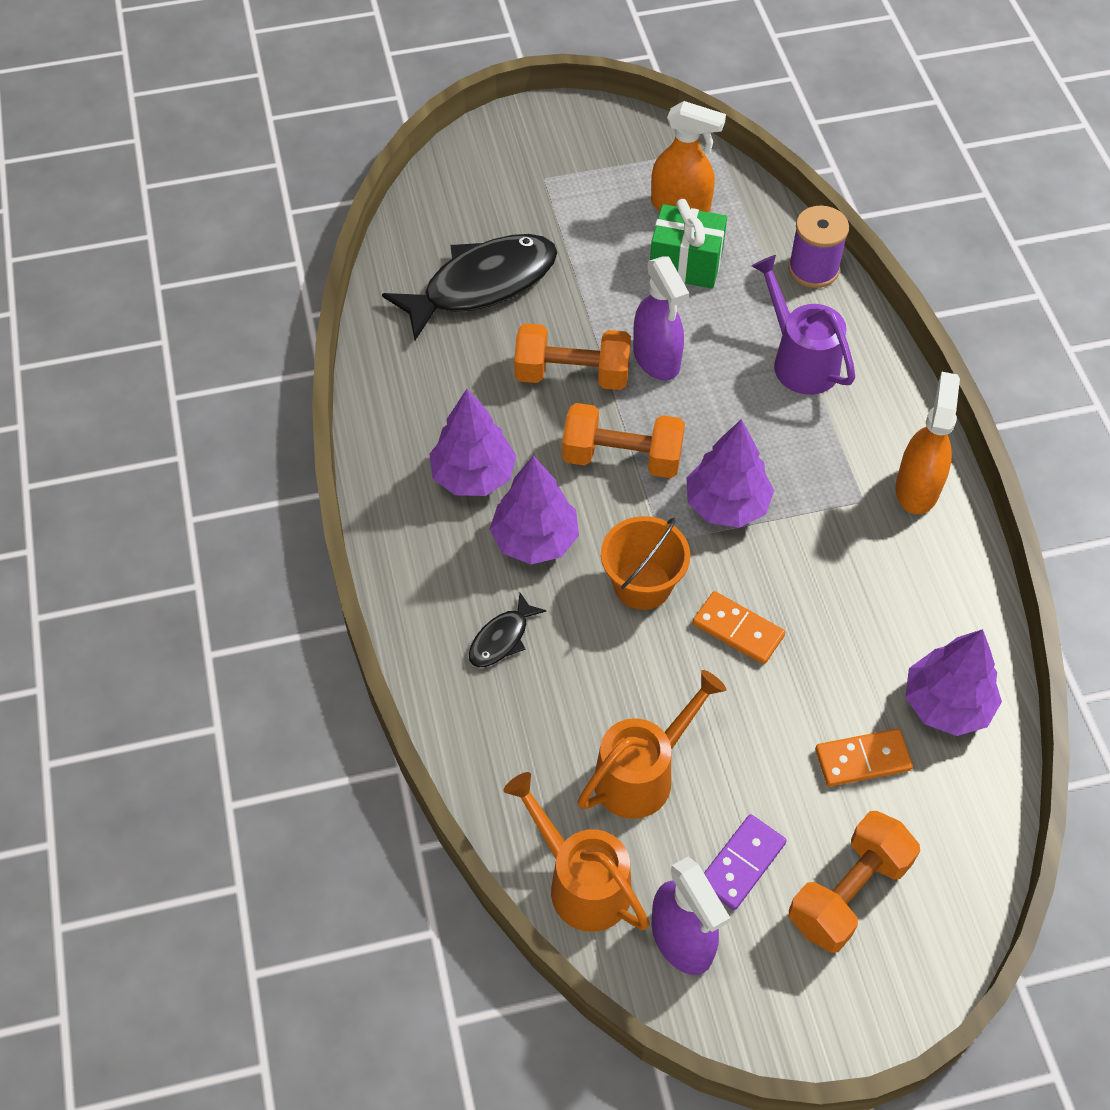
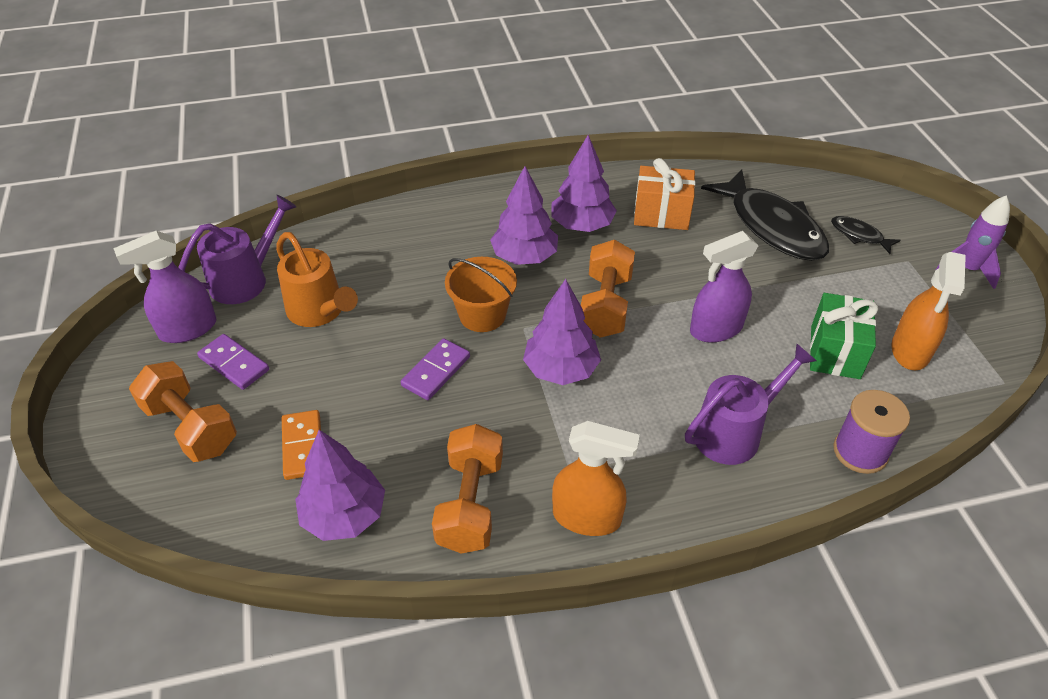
camera: 90 degrees right, 10 degrees down
(454, 390) = (661, 214): none -> orange gift
(502, 638) = (440, 241): black fish -> black fish (859, 235)
(558, 135) = (967, 269): none -> purple rocket
(572, 374) = (688, 277): orange dumbbell -> orange dumbbell (470, 503)
(580, 881) = (246, 279): orange watering can -> purple watering can
(738, 630) = (436, 371): orange domino -> purple domino

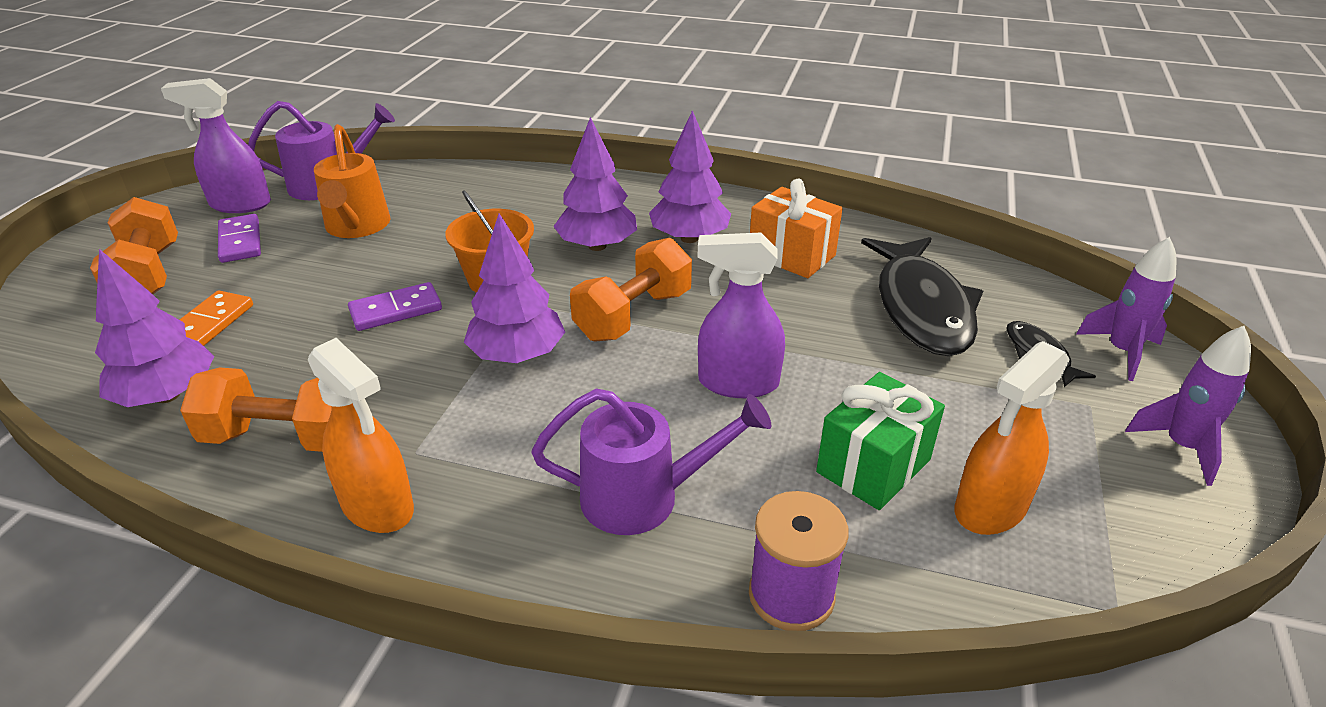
camera: 30 degrees right, 10 degrees down
(470, 503) = (283, 437): orange dumbbell -> orange dumbbell turned 60 degrees clockwise
(898, 216) = (1121, 352): none -> purple rocket

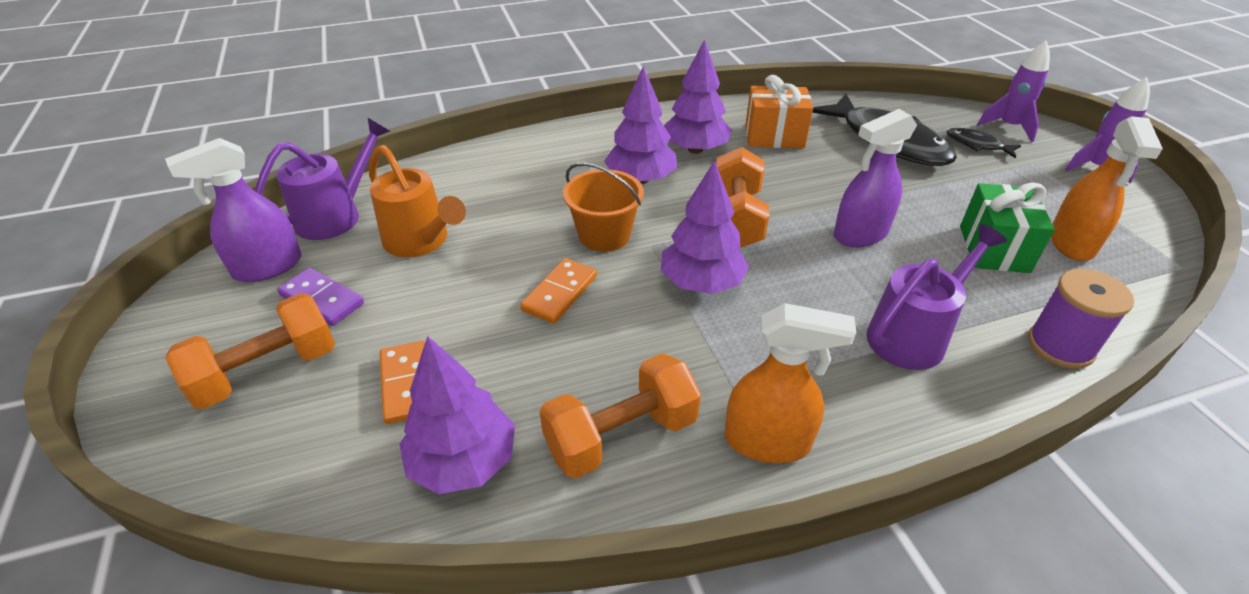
camera: 35 degrees left, 5 degrees up
(148, 275) = (267, 371): orange dumbbell -> orange dumbbell turned 75 degrees counterclockwise
(396, 310) = (560, 293): purple domino -> orange domino

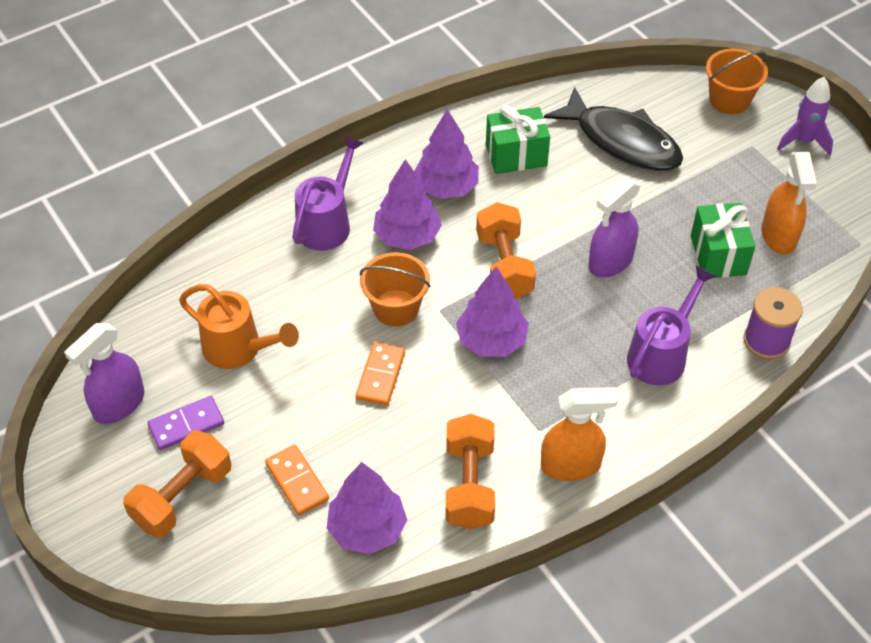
camera: 15 degrees left, 10 degrees up
(322, 299) = (186, 425): purple domino -> purple domino turned 45 degrees counterclockwise
(337, 215) = (146, 336): purple watering can -> purple watering can (327, 222)
(621, 436) = (469, 484): orange dumbbell -> orange dumbbell turned 45 degrees counterclockwise
(774, 136) = (516, 155): orange gift -> green gift
(977, 145) = (702, 130): black fish -> none
(1008, 127) = (729, 100): purple rocket -> orange bucket

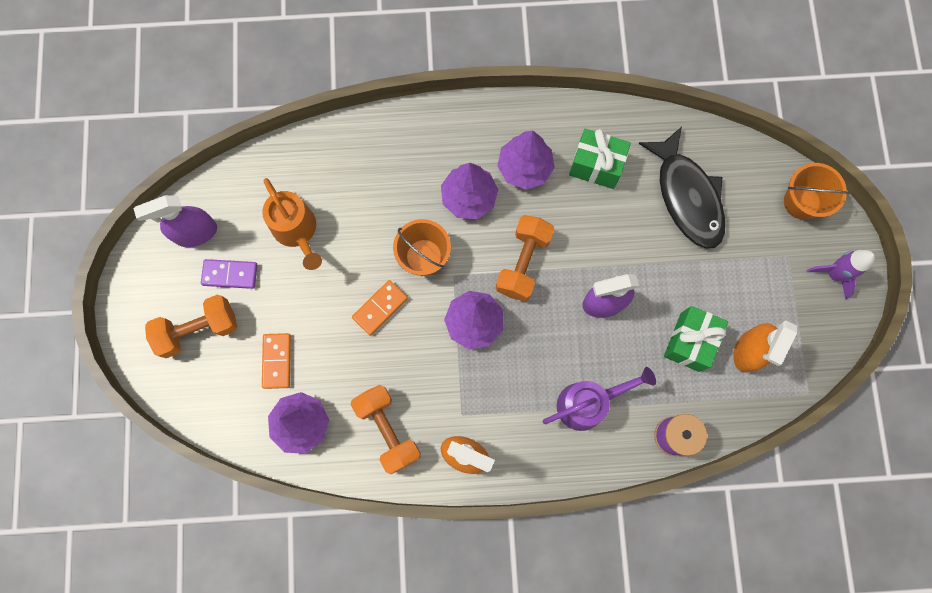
camera: 30 degrees right, 25 degrees up
(327, 222) = (419, 153): purple watering can -> none
(469, 484) = (388, 430): orange dumbbell -> orange dumbbell turned 60 degrees counterclockwise

